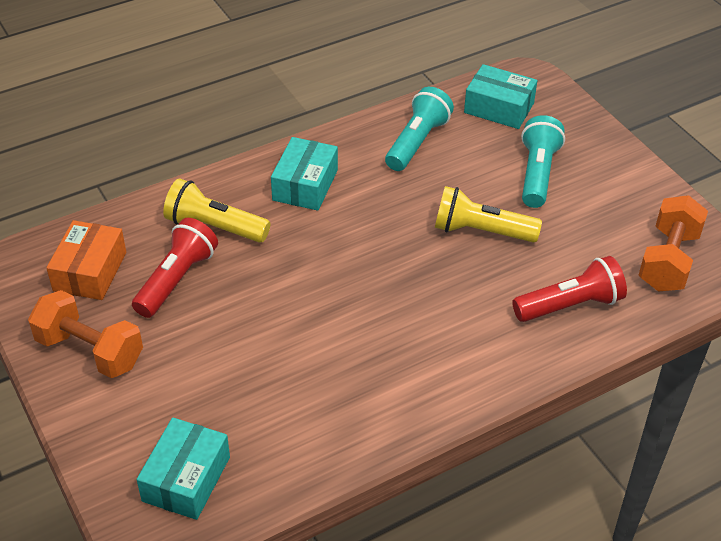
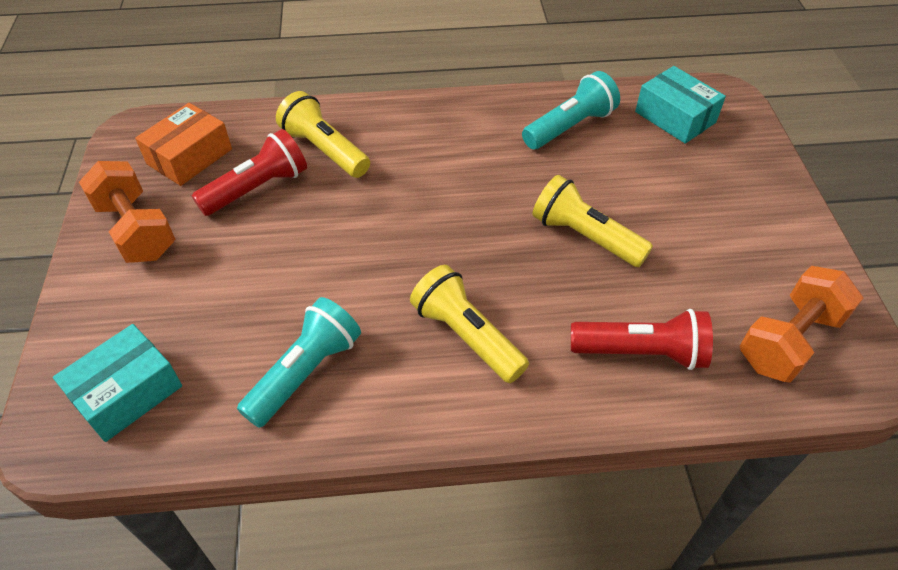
camera: 25 degrees right, 5 degrees up
(305, 185) = (434, 136): turquoise box -> none
(434, 338) = (466, 335): none -> yellow flashlight
(537, 173) = (681, 195): turquoise flashlight -> turquoise flashlight (305, 372)

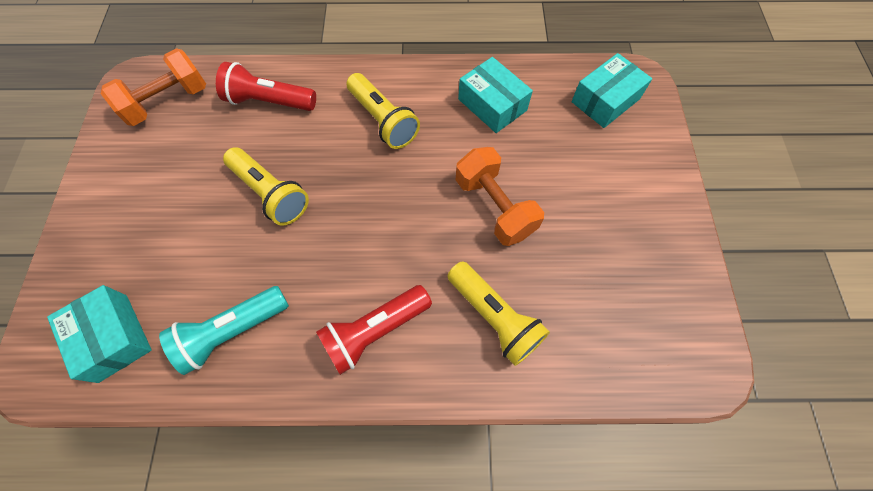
camera: 175 degrees left, 15 degrees up
(136, 230) = (651, 230): orange dumbbell -> orange dumbbell (494, 207)
(189, 156) = (632, 319): orange box -> none
(258, 188) = (554, 269): red flashlight -> red flashlight (374, 331)
(305, 372) = (492, 105): turquoise flashlight -> turquoise box

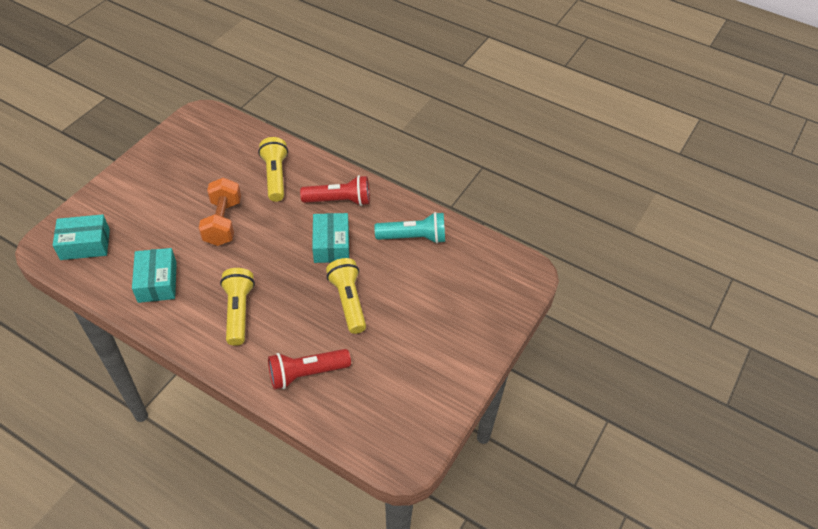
camera: 150 degrees left, 15 degrees down
(113, 337) = (480, 267): turquoise box -> turquoise box (331, 245)
(167, 102) = (384, 418): orange dumbbell -> none
(269, 101) = (306, 373): red flashlight -> red flashlight turned 120 degrees clockwise

